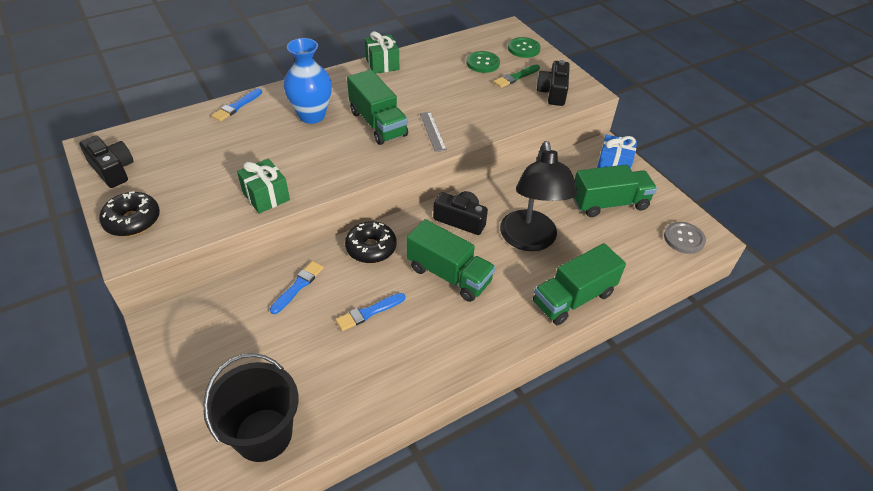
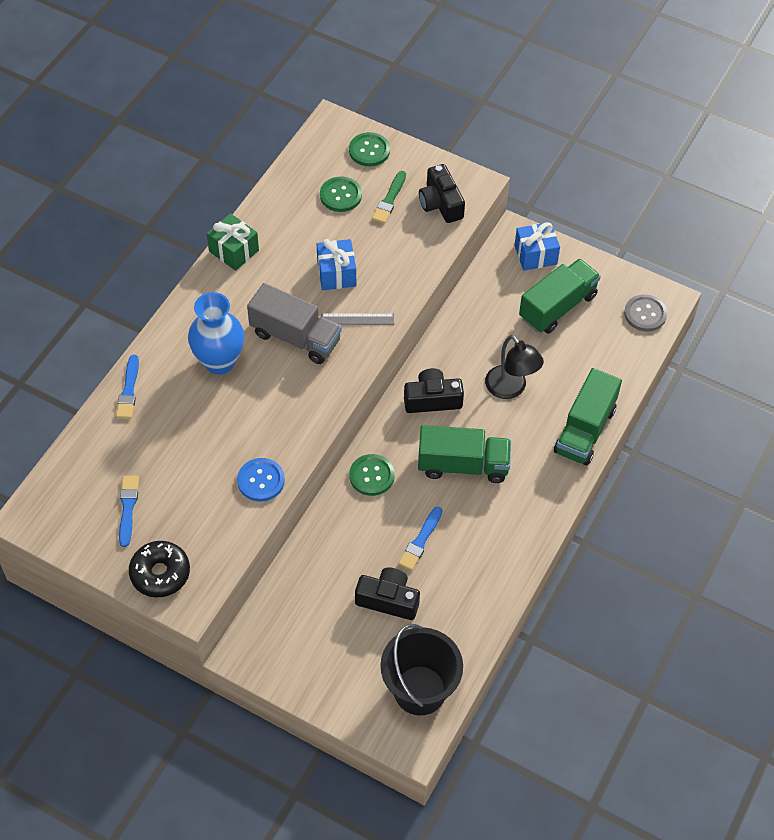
camera: 30 degrees left, 10 degrees up
(112, 170) = (80, 533): black camera -> black camera (388, 600)
(266, 196) = (261, 480): green gift -> blue button
(298, 286) = (337, 551): blue brush -> blue brush (128, 508)
(371, 248) = (371, 476): black donut -> green button
(378, 124) = (295, 337): green truck -> grey truck
(432, 131) = (357, 319): grey ruler -> grey ruler turned 45 degrees counterclockwise
(441, 101) = (336, 273): none -> blue gift
(530, 240) = (510, 389): black lamp -> black lamp, size x0.66

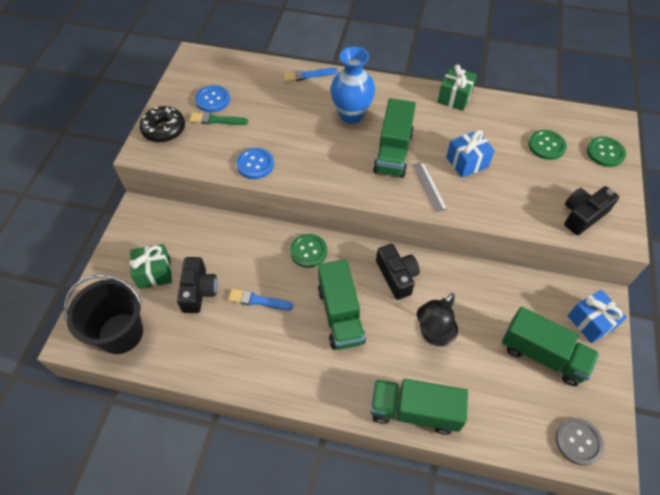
camera: 75 degrees right, 0 degrees up
(128, 508) = (213, 100): blue brush -> blue button
(295, 337) = (393, 152): grey truck -> green truck
(347, 645) = (154, 272): none -> green gift
(389, 200) = (563, 178): green brush -> green brush (216, 120)

